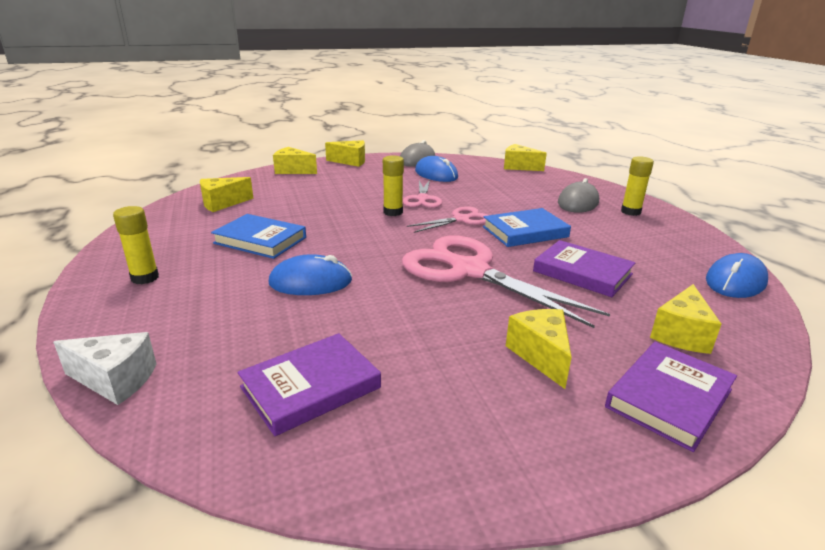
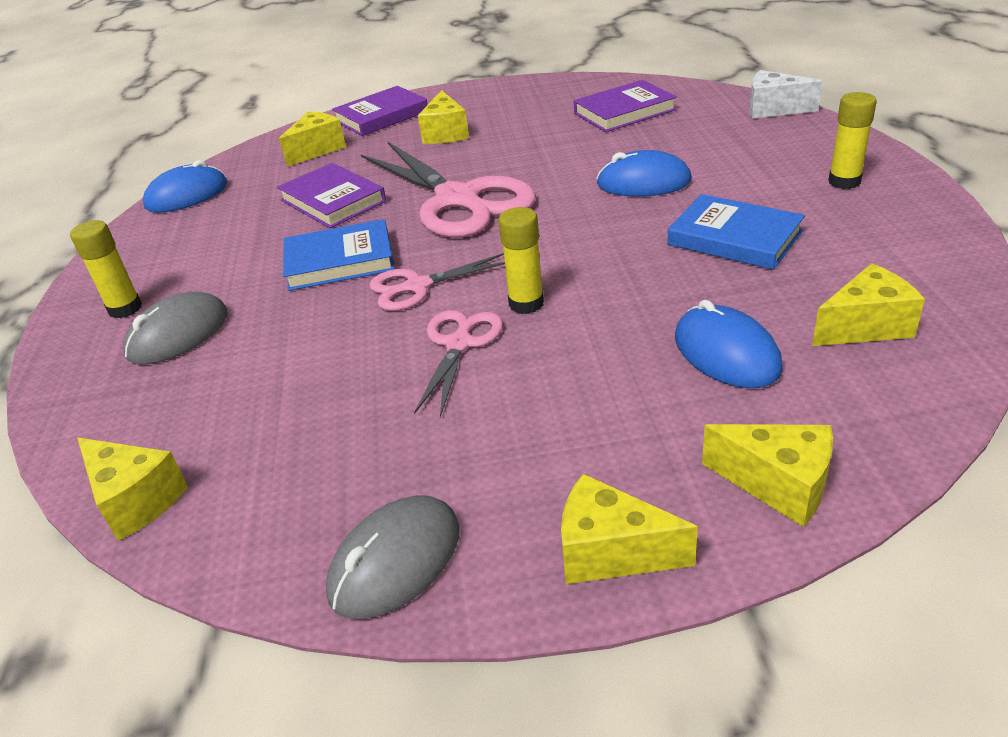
camera: 165 degrees left, 10 degrees up
(436, 174) = (382, 456): blue mouse -> blue mouse (726, 353)

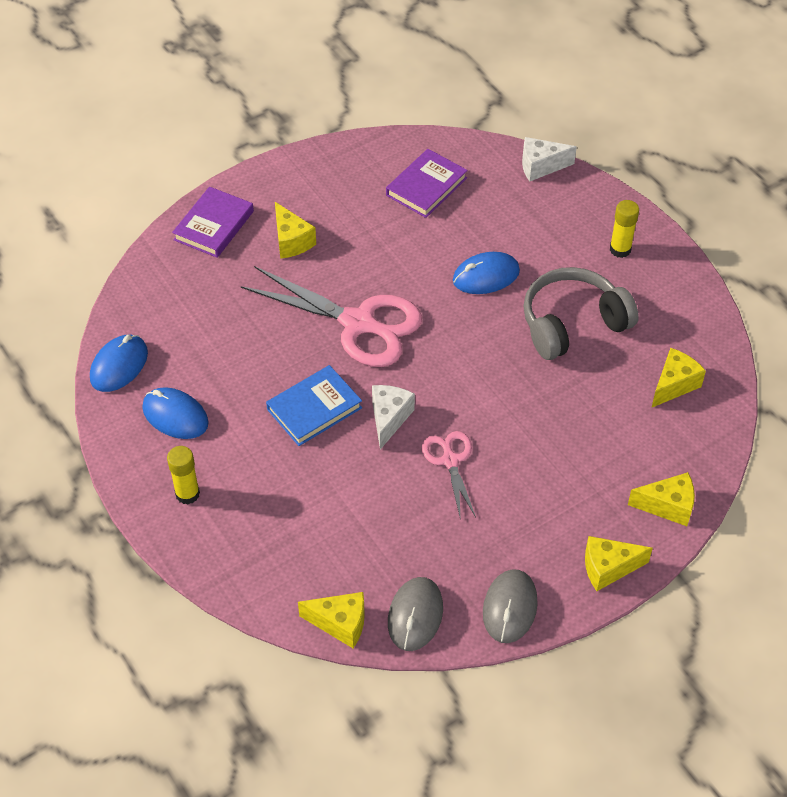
camera: 30 degrees left, 15 degrees up
(178, 334) = (251, 504): grey mouse -> grey mouse (415, 615)
(317, 150) = (190, 283): yellow cheese -> none
(333, 201) = (257, 345): purple book -> none
(417, 286) = (389, 418): pink scissors -> white cheese
(526, 303) = (471, 416): yellow glue stick -> none
(726, 353) = (608, 425): blue mouse -> blue mouse (175, 416)
(734, 238) = (572, 324): blue book -> grey headphones

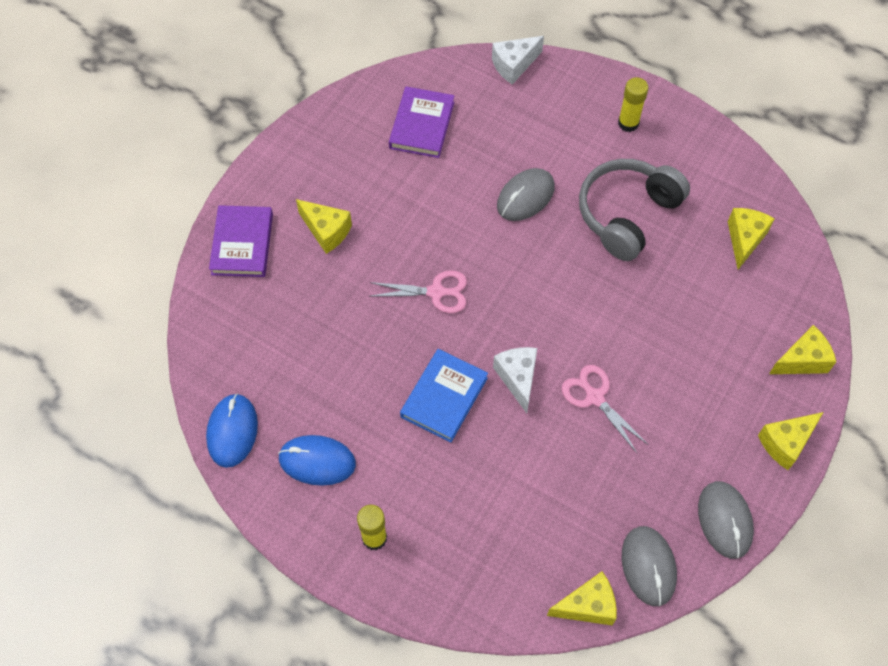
camera: 25 degrees left, 10 degrees up
(358, 323) = (436, 292): pink scissors -> pink scissors, size x0.52
(486, 276) = (525, 196): blue mouse -> grey mouse

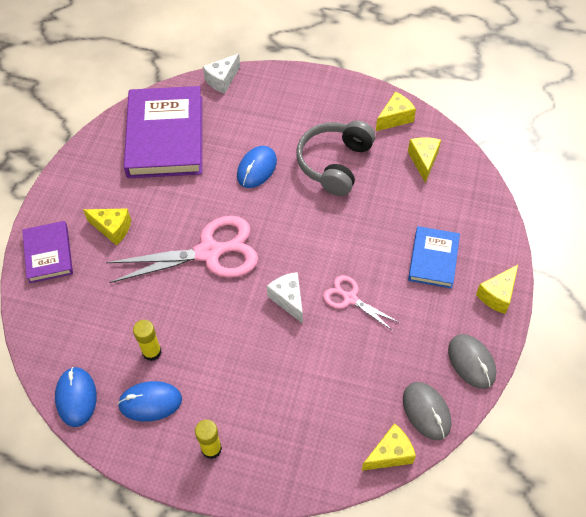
camera: 15 degrees left, 5 degrees down
(421, 125) = (165, 136): purple book -> purple book, size x1.86
(436, 292) = (209, 252): pink scissors -> pink scissors, size x1.93
(444, 397) = (236, 328): blue book -> blue book (433, 259)
(525, 196) = (256, 168): grey mouse -> blue mouse
(628, 123) = (316, 101): yellow glue stick -> yellow glue stick (152, 352)
(802, 360) = (490, 234): yellow cheese -> yellow cheese (395, 118)

